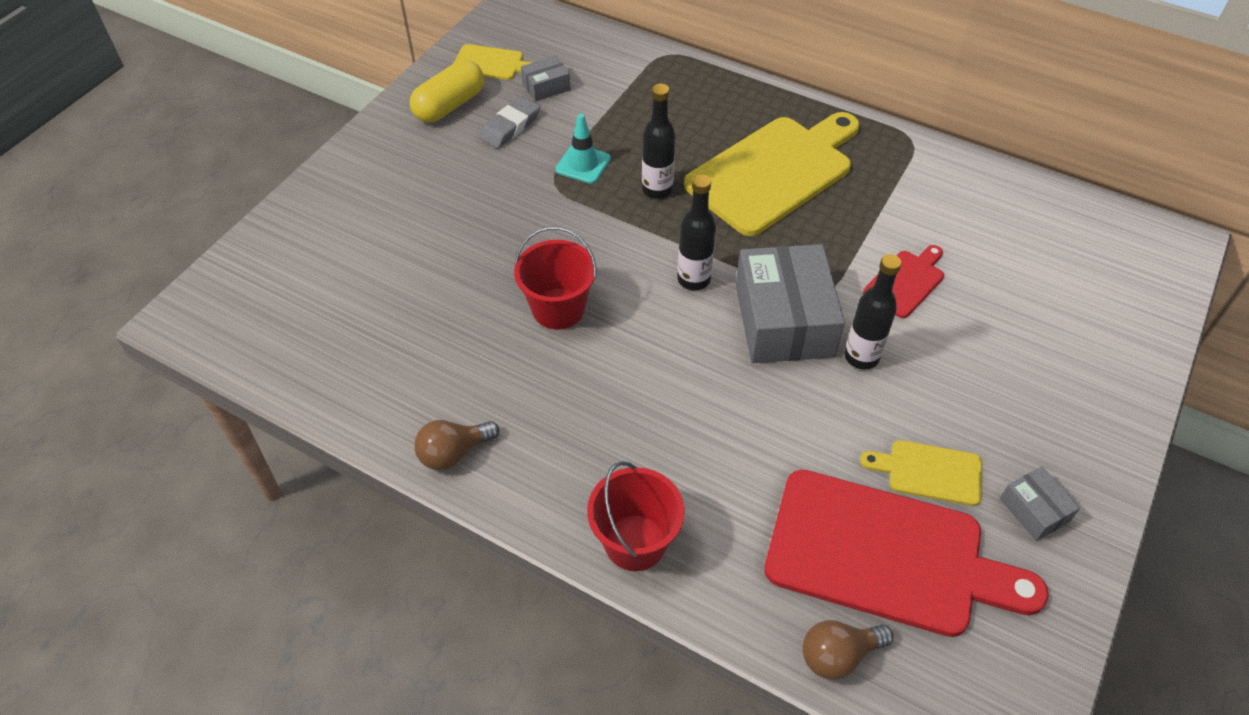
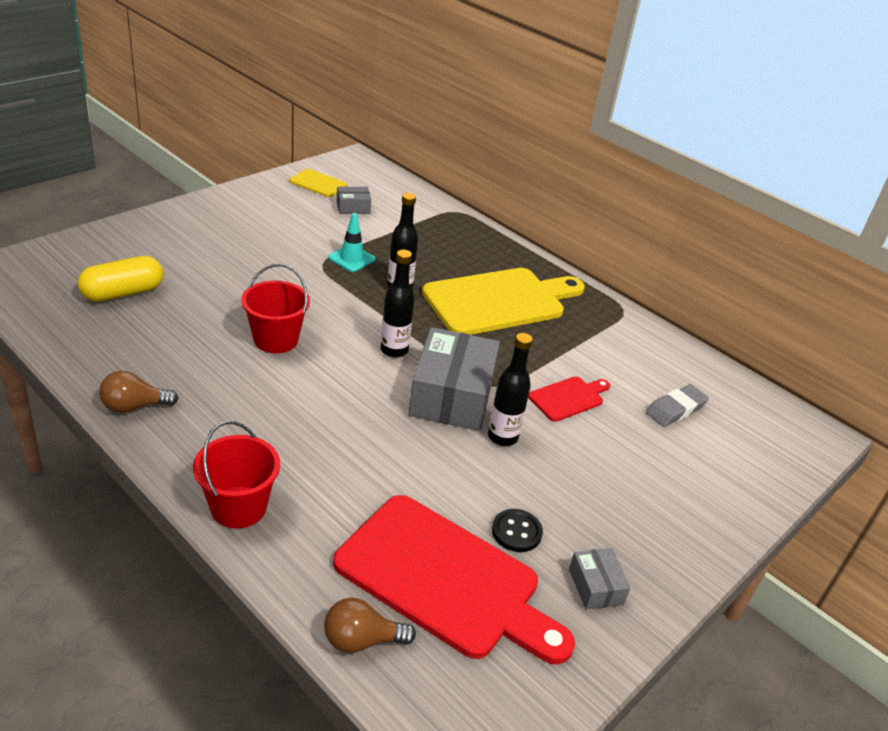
camera: 10 degrees right, 15 degrees down
(450, 105) = (274, 200): yellow capsule -> yellow capsule (123, 293)
(510, 127) = (311, 223): grey eraser -> grey eraser (675, 409)
(929, 472) = (516, 532): yellow cutting board -> black button

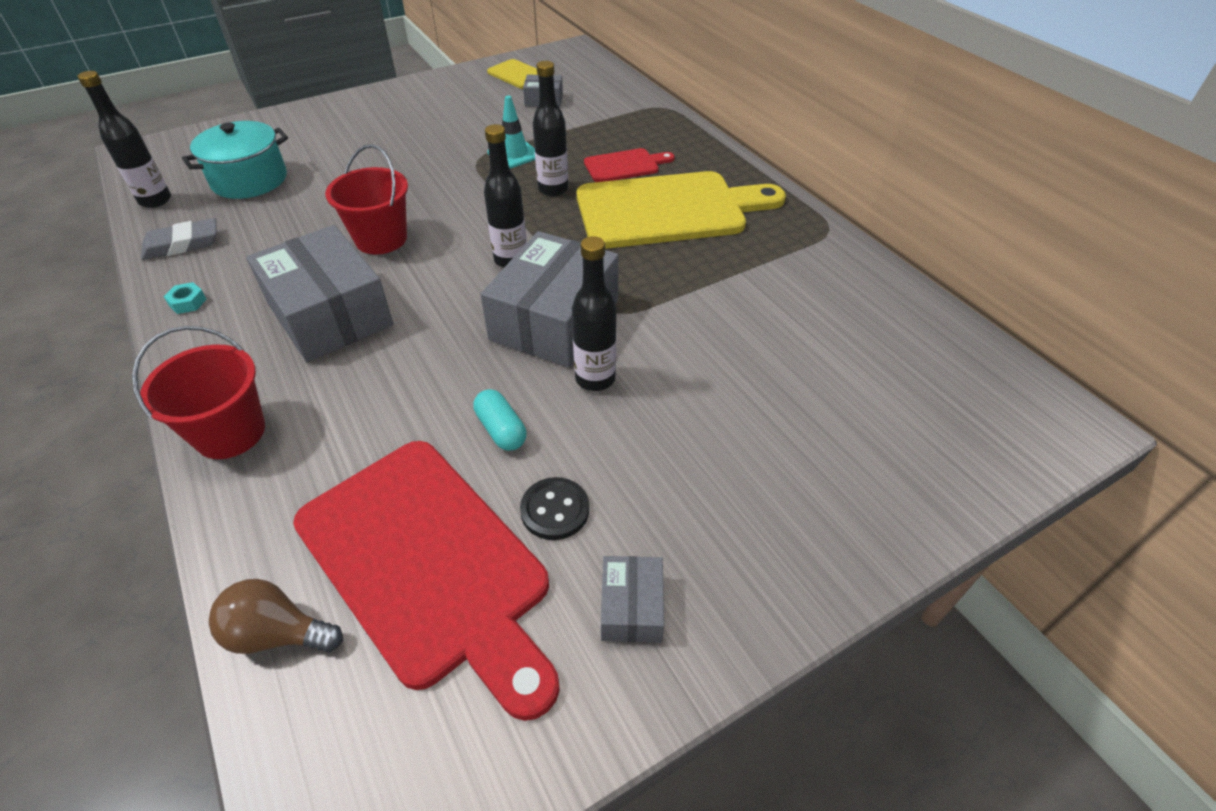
camera: 20 degrees right, 10 degrees up
(42, 317) = (155, 200): none -> black bottle
(123, 293) = (249, 180): yellow capsule -> turquoise pot
(134, 406) = (188, 302): brown light bulb -> turquoise nut
(266, 406) = (329, 314): none -> grey box
(451, 481) = (501, 430): none -> turquoise capsule
(568, 398) = (706, 336): red cutting board -> red cutting board (625, 165)
(675, 409) = (853, 364): grey eraser -> grey eraser (182, 244)

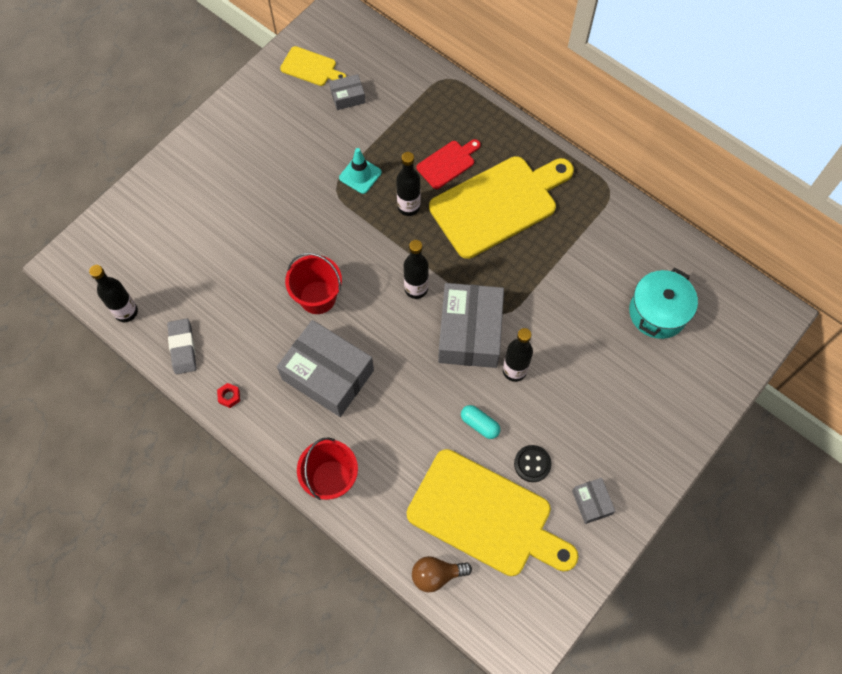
camera: 20 degrees left, 20 degrees up
(182, 244) = (182, 348): grey eraser -> grey eraser turned 60 degrees counterclockwise
(188, 302) = (229, 396): turquoise nut -> red nut
(249, 180) = (179, 267): turquoise pot -> turquoise pot (657, 312)
(428, 564) = (485, 516): red cutting board -> yellow cutting board

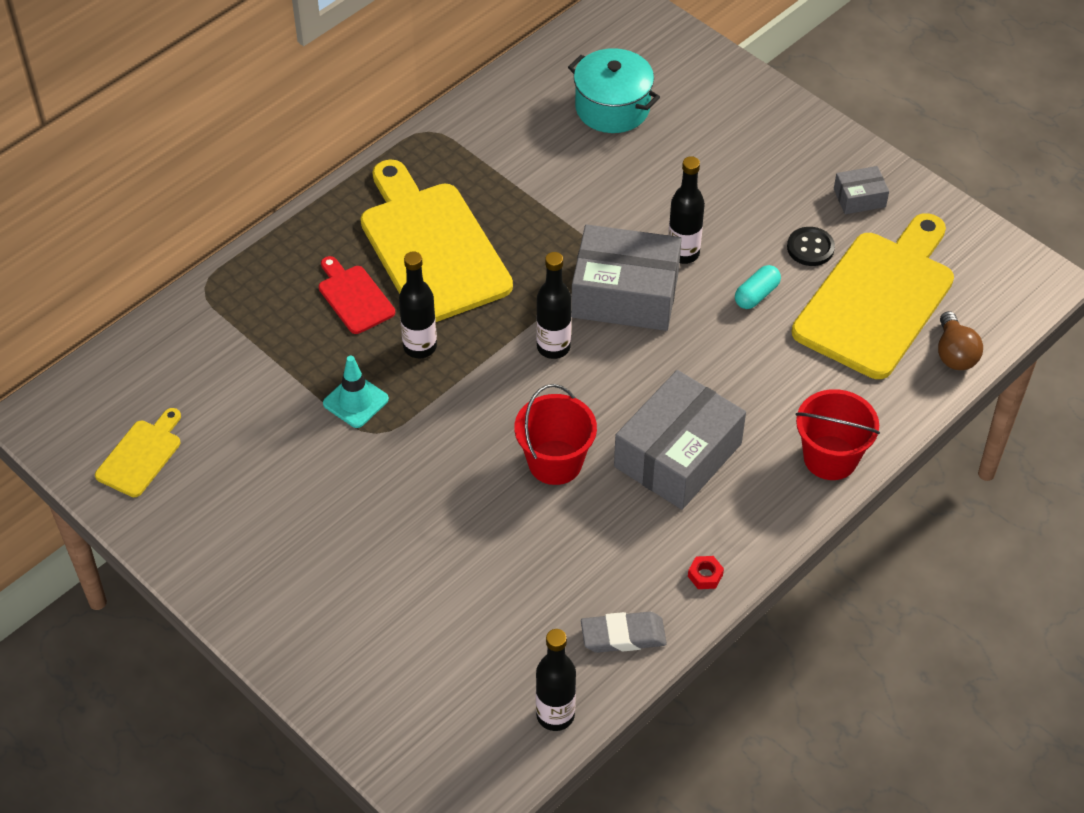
camera: 85 degrees left, 15 degrees down
(348, 97) = (210, 410): grey box -> none

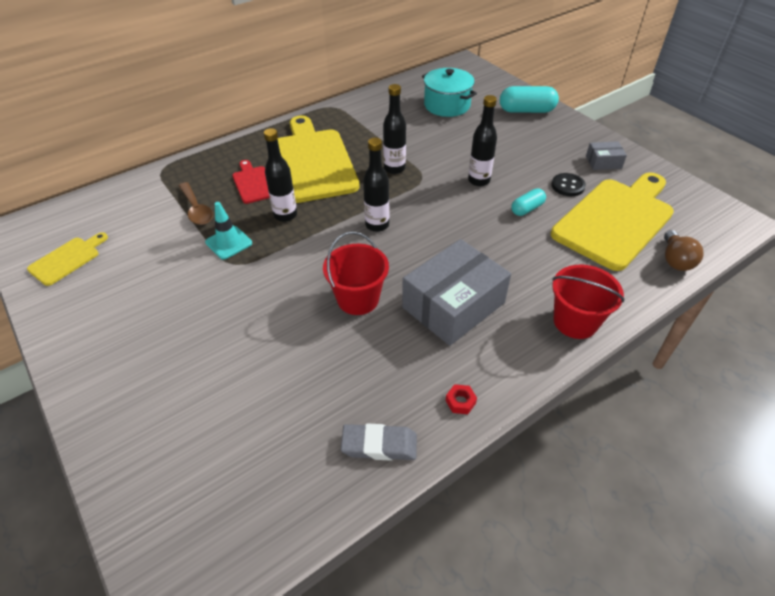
camera: 10 degrees right, 5 degrees down
(288, 353) = (196, 209): none -> brown spoon
(555, 715) = (299, 513): black bottle -> black bottle (394, 168)
(625, 294) = (434, 199): grey box -> none
(739, 106) = (526, 110): none -> turquoise capsule

